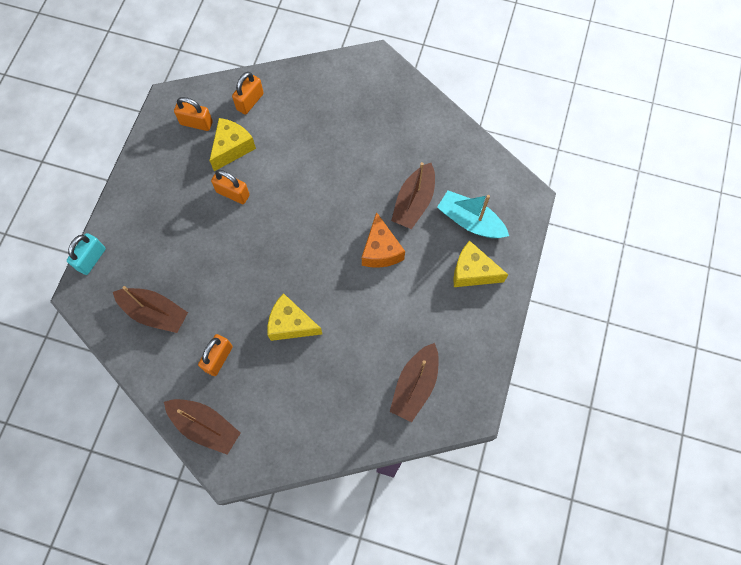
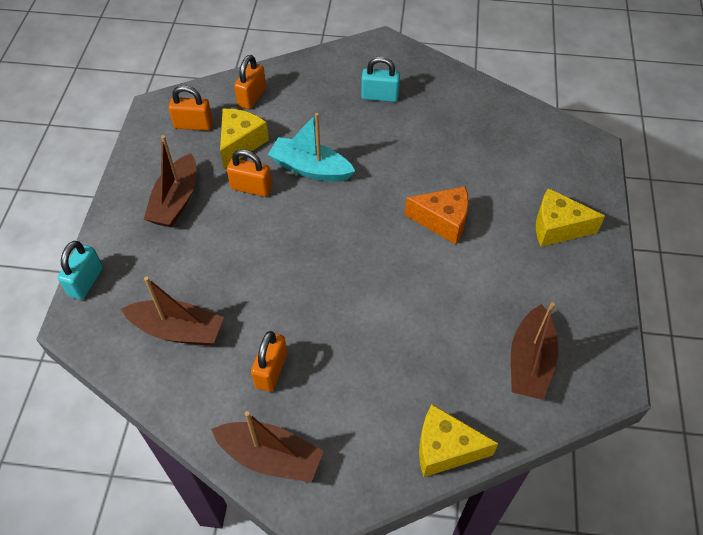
camera: 10 degrees left, 15 degrees down
(291, 324) = (355, 316): yellow cheese -> yellow cheese (445, 449)
(359, 117) = (379, 96): none -> turquoise padlock
(381, 250) = (443, 221): orange cheese -> orange cheese turned 60 degrees counterclockwise
(414, 202) = (466, 168): brown boat -> brown boat (176, 201)
(470, 221) = (536, 177): turquoise boat -> turquoise boat (310, 168)

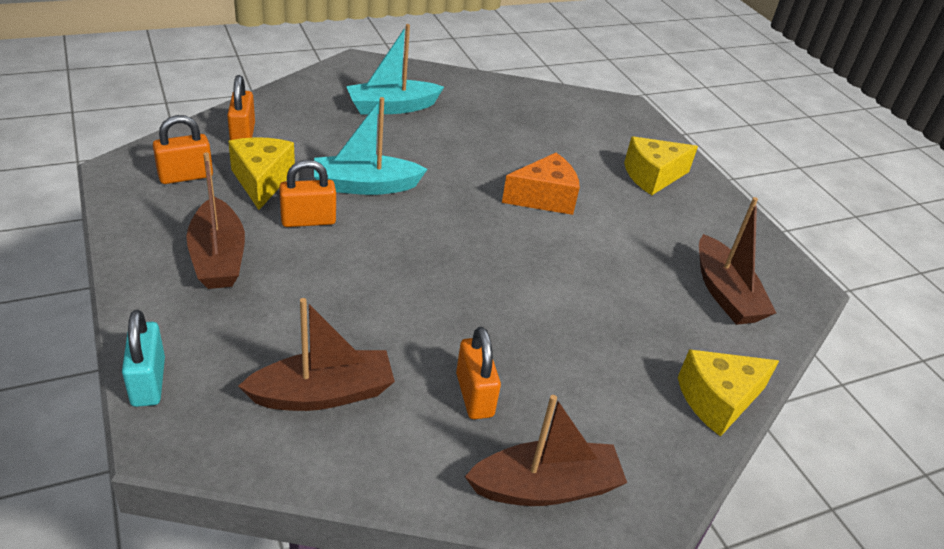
camera: 35 degrees left, 15 degrees down
(379, 96) = (392, 107): turquoise padlock -> turquoise boat

